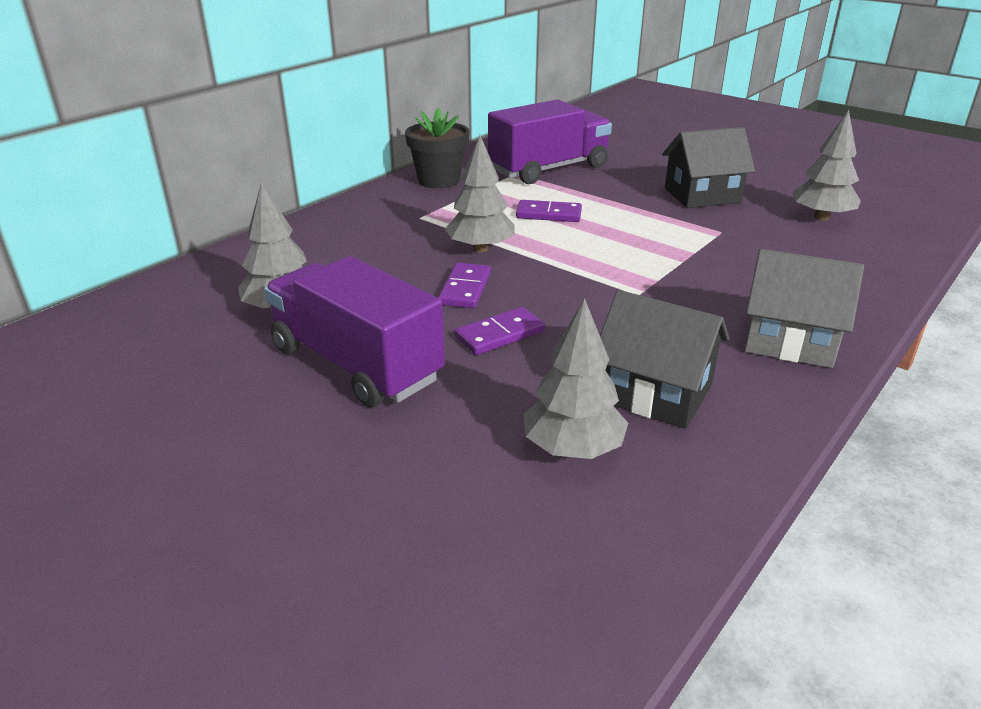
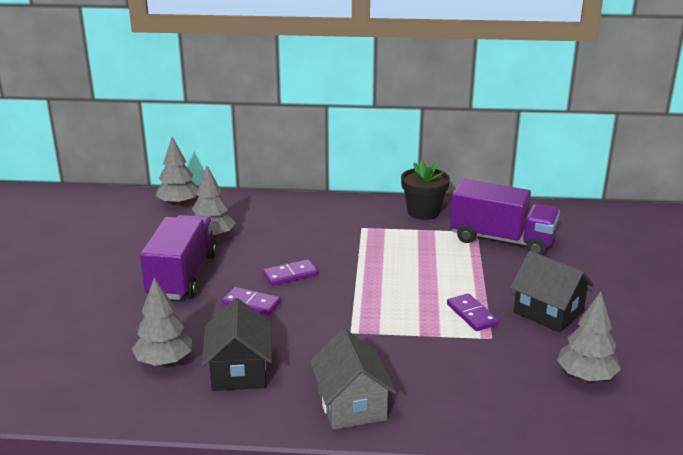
camera: 55 degrees right, 5 degrees down
(480, 249) = (345, 261): grey tree -> grey tree (179, 203)
(548, 214) = (425, 265): purple domino -> purple domino (471, 314)

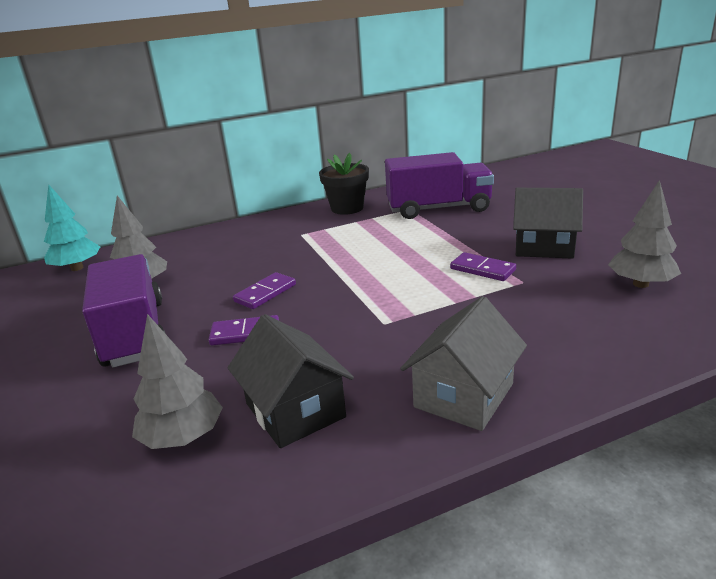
camera: 25 degrees left, 0 degrees up
(179, 203) = (77, 268): grey tree -> turquoise tree
(351, 405) = (464, 395): grey house -> grey house turned 75 degrees clockwise

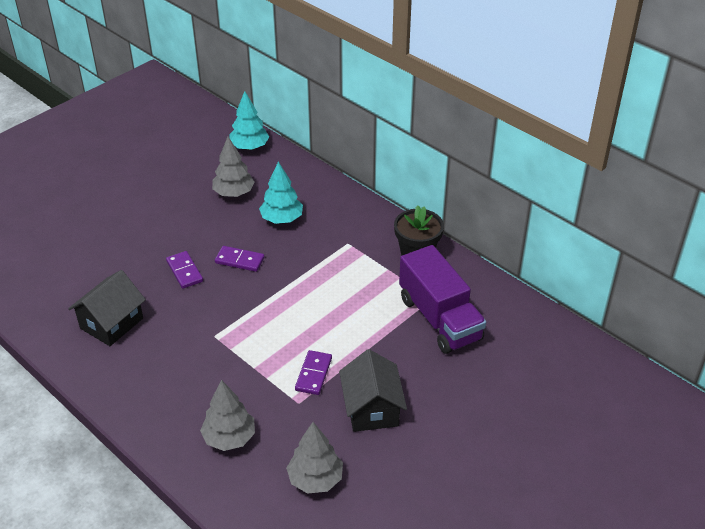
camera: 65 degrees right, 15 degrees up
(134, 333) = (172, 220): purple truck -> none
(183, 437) = (82, 288): grey tree -> grey tree (229, 438)
(225, 262) = (282, 219): none -> turquoise tree
(464, 395) = (140, 393): grey house -> none

